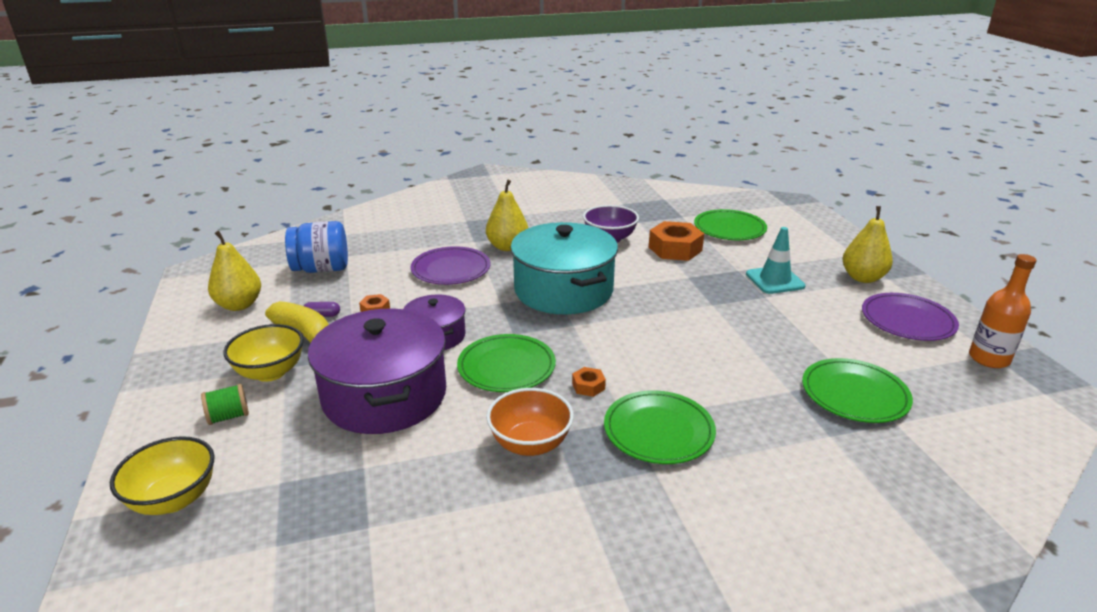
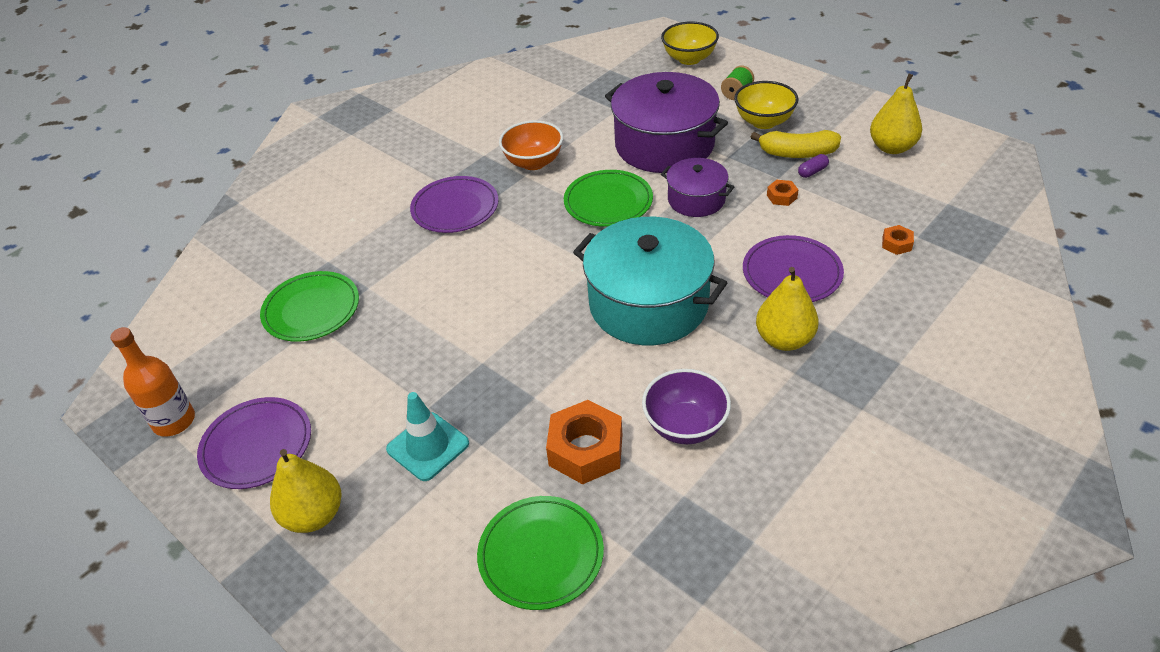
camera: 150 degrees right, 15 degrees up
(321, 269) = (906, 210): blue jar -> none
(588, 386) = (531, 216): orange nut -> orange nut (896, 244)
(658, 431) = (455, 208): green plate -> purple plate

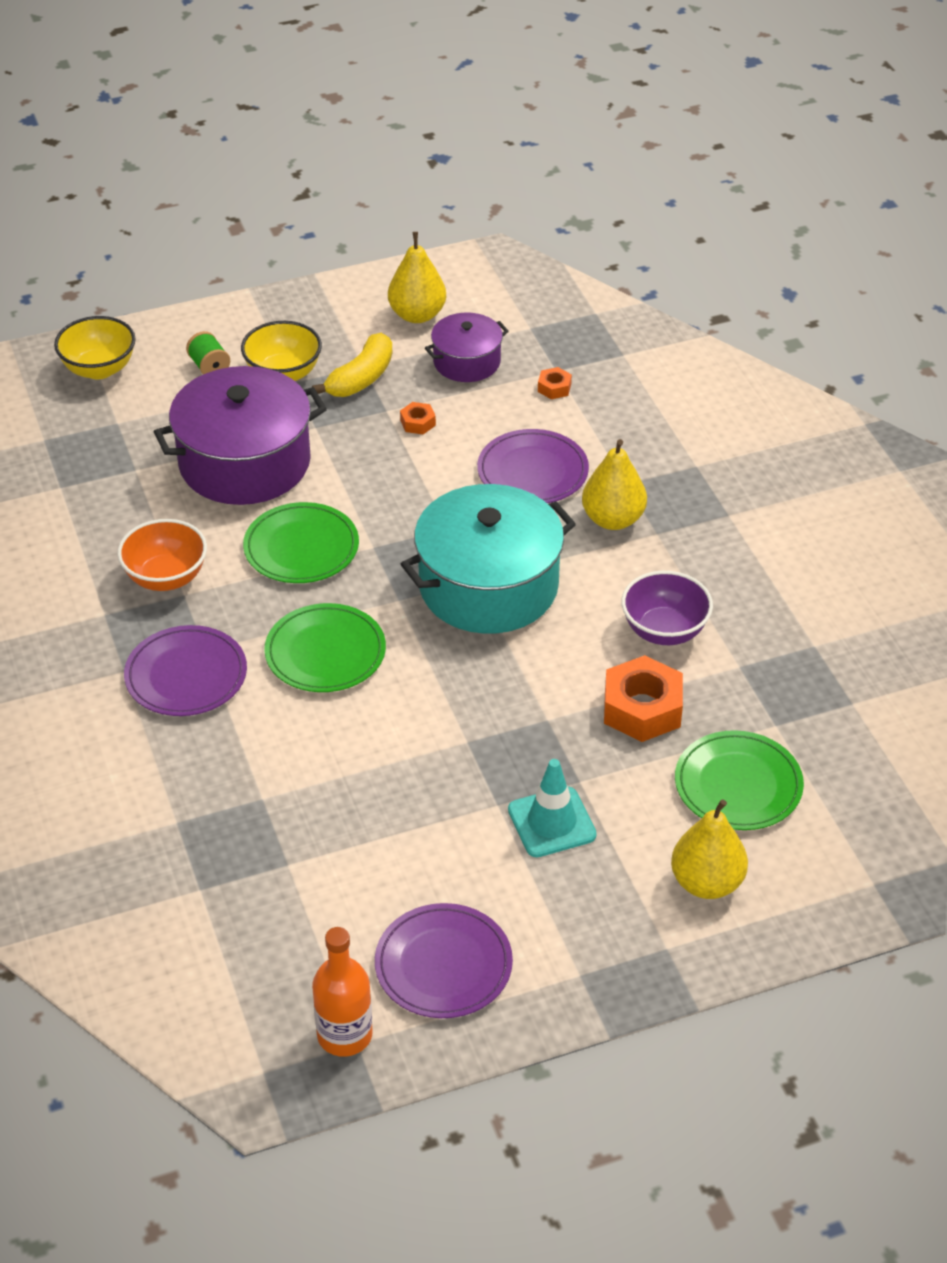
camera: 65 degrees left, 0 degrees up
(311, 310) = (256, 861): green plate -> green plate (325, 652)
(314, 515) = (577, 939): yellow pear -> yellow pear (707, 883)
(696, 199) = (363, 482): purple pot -> purple pot (467, 362)
(812, 171) = (400, 383): purple capsule -> none

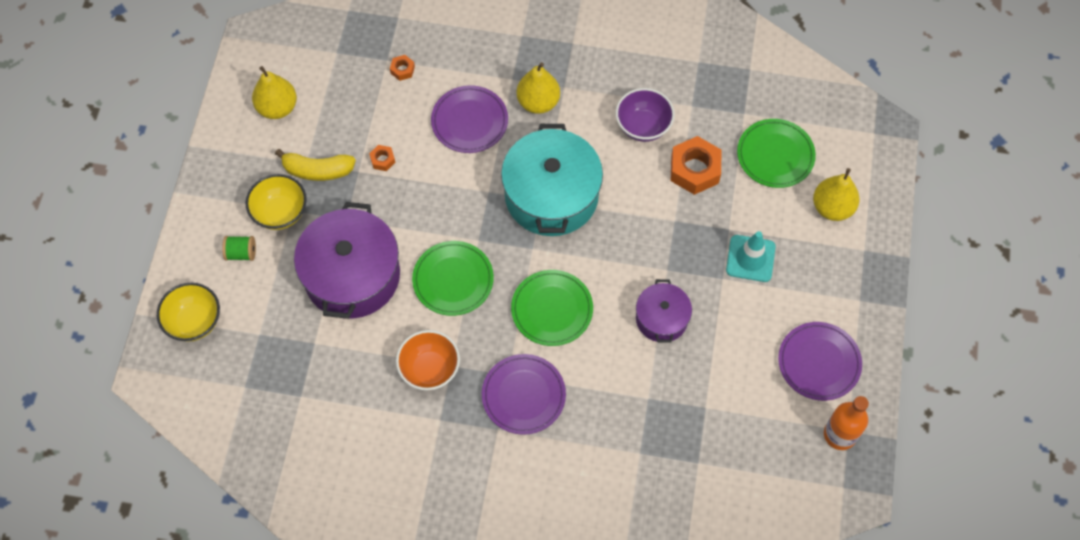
camera: 60 degrees left, 20 degrees up
(361, 378) = (317, 170): yellow banana -> yellow banana turned 120 degrees clockwise
(467, 362) = (344, 104): purple pot -> purple pot (661, 318)

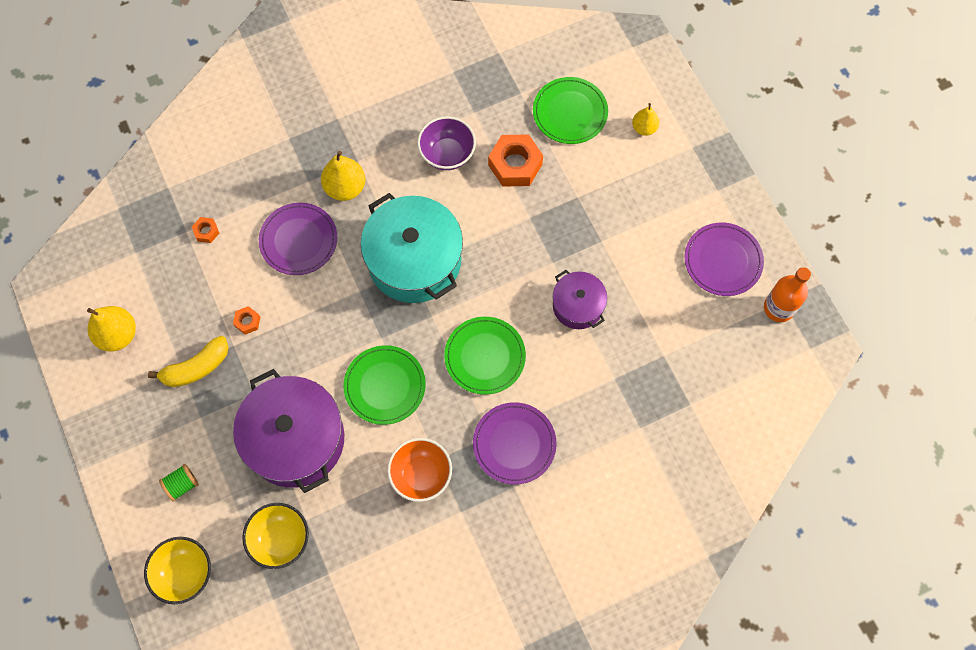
camera: 35 degrees left, 5 degrees up
(280, 213) = (190, 426): yellow bowl -> yellow bowl (280, 539)
(750, 258) = (611, 210): turquoise traffic cone -> none
(832, 207) = (644, 128): yellow pear -> yellow pear, size x0.62

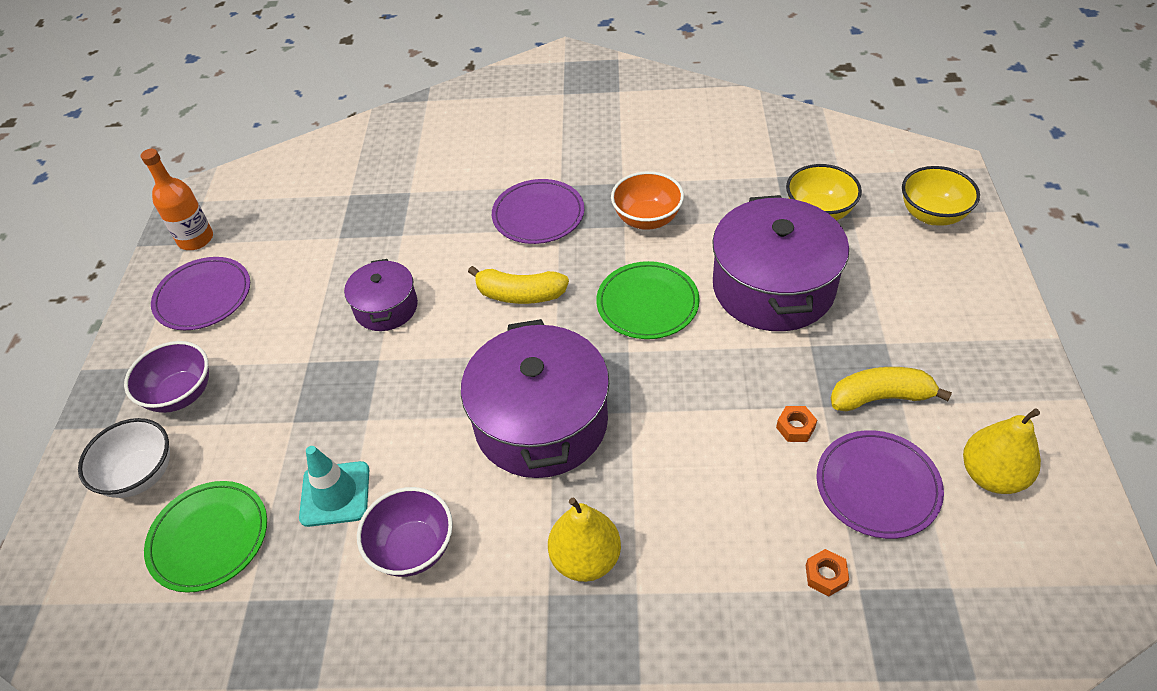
camera: 150 degrees left, 20 degrees down
(182, 485) = (922, 286): green spool -> none
(298, 240) = (686, 507): purple plate -> purple plate (877, 486)
(414, 260) = (541, 422): turquoise pot -> purple pot
(485, 356) = (519, 294): green plate -> yellow banana
(515, 165) = (335, 494): orange nut -> turquoise traffic cone
(644, 128) = (141, 475): yellow pear -> white bowl
(667, 185) = (181, 394): none -> purple bowl

